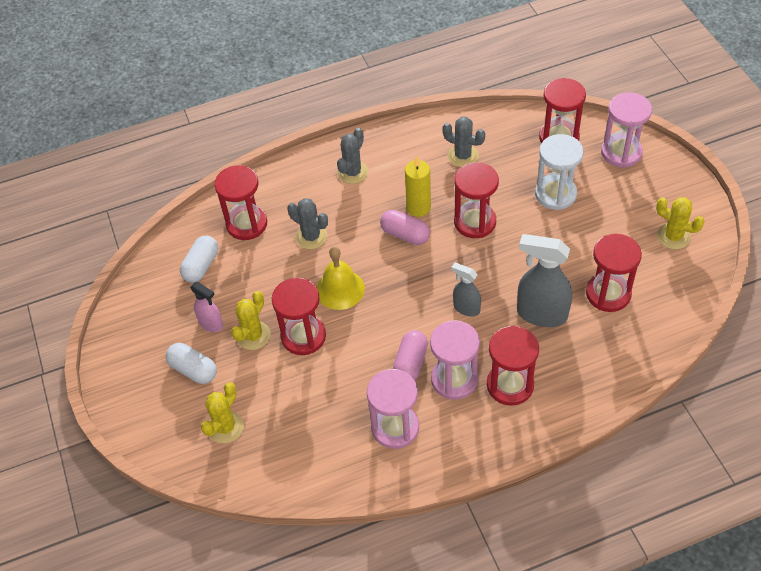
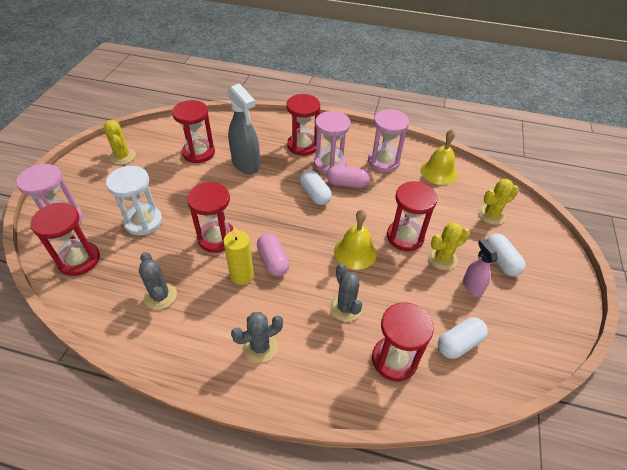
camera: 150 degrees left, 5 degrees down
(318, 456) = (438, 172): none -> yellow bell
(410, 363) = (347, 184): pink capsule -> pink capsule turned 45 degrees clockwise
(432, 326) = (315, 194): none -> white capsule
(466, 308) = (284, 191): grey spray bottle -> none

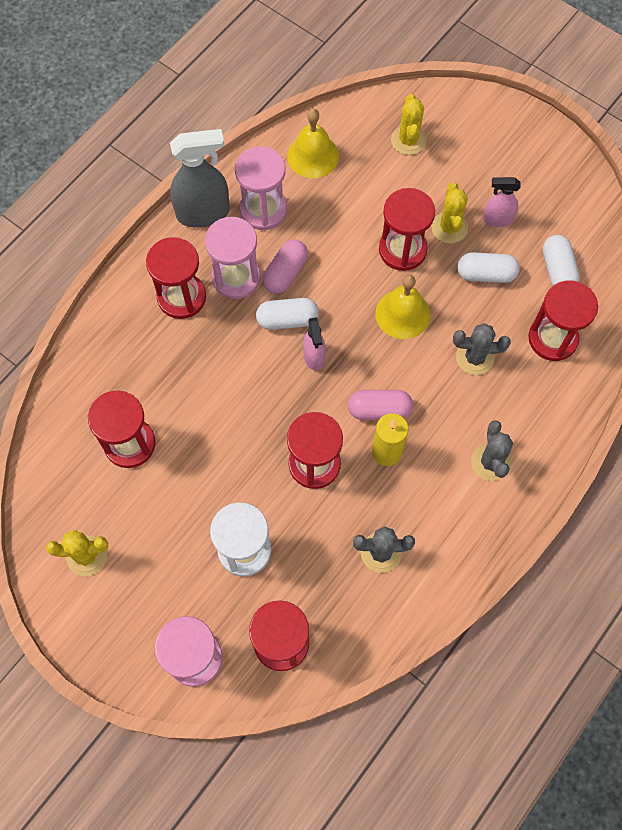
camera: 65 degrees left, 20 degrees up
(246, 164) = (187, 386): grey spray bottle -> grey spray bottle (203, 213)
(295, 215) = (314, 357): none -> pink spray bottle
(500, 261) = (477, 172): white capsule -> white capsule (486, 274)

